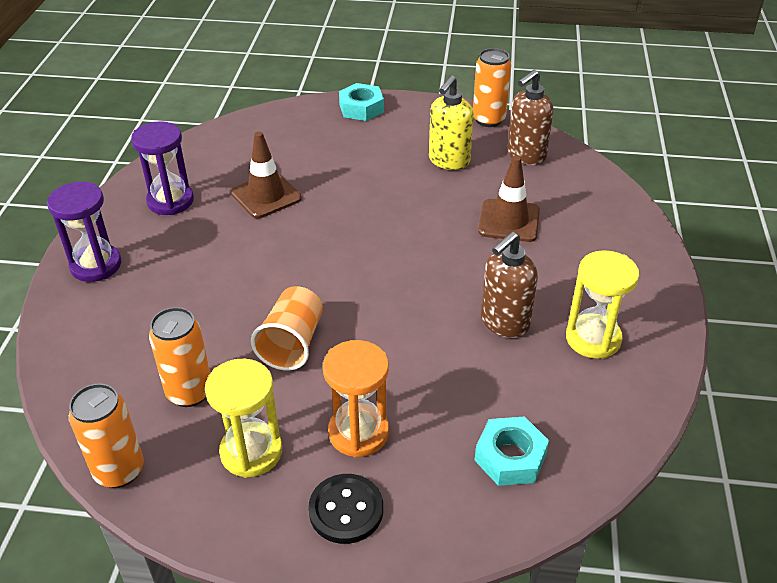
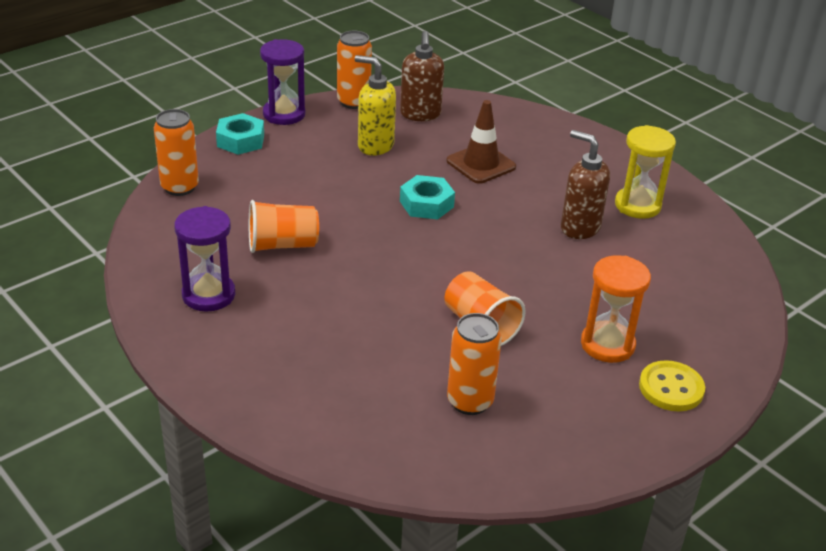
camera: 50 degrees left, 5 degrees down
(96, 265) = (237, 377): purple hourglass -> purple hourglass (284, 114)
(119, 471) = (512, 478): orange can -> orange can (179, 187)
(251, 452) = (569, 402): yellow hourglass -> none
(266, 196) = (282, 245): brown traffic cone -> orange cup
(346, 510) = (671, 388): black button -> yellow button
(448, 161) = (375, 146): yellow soap dispenser -> yellow soap dispenser turned 135 degrees clockwise
(504, 323) = (579, 228): brown soap dispenser -> brown soap dispenser turned 135 degrees clockwise
(510, 457) = (700, 297): turquoise nut -> turquoise nut (426, 204)

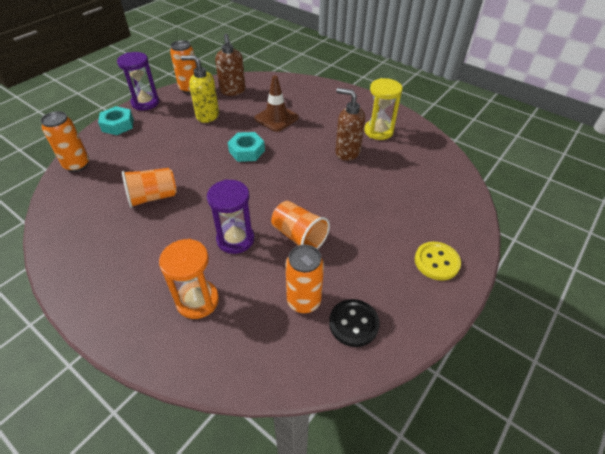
camera: 10 degrees left, 10 degrees up
(208, 295) = (102, 247): purple hourglass -> purple hourglass (235, 239)
(531, 437) = (353, 323): none -> black button
(607, 344) = (386, 235): orange hourglass -> orange hourglass (197, 300)

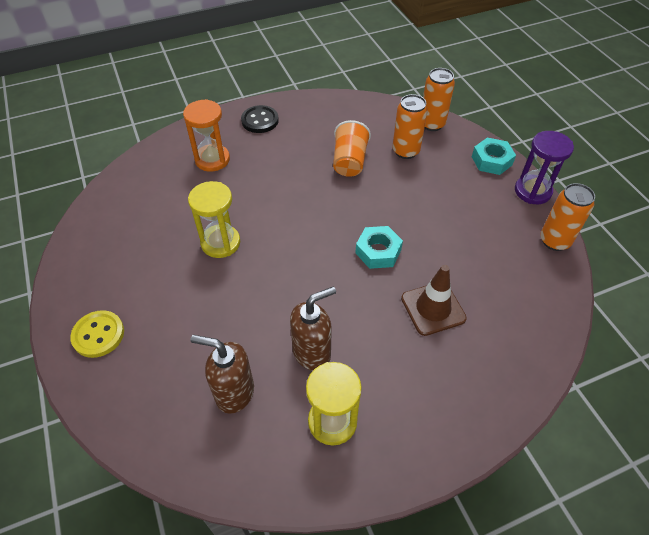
camera: 120 degrees right, 5 degrees up
(207, 115) = (475, 239): yellow soap dispenser -> none
(233, 91) = (529, 285): brown soap dispenser -> brown soap dispenser (234, 393)
(235, 239) = (254, 199): purple hourglass -> none
(299, 236) = (220, 243): orange cup -> yellow hourglass
(304, 301) = (155, 217): orange can -> orange can (405, 151)
(353, 323) = (109, 237): black button -> black button (260, 120)

